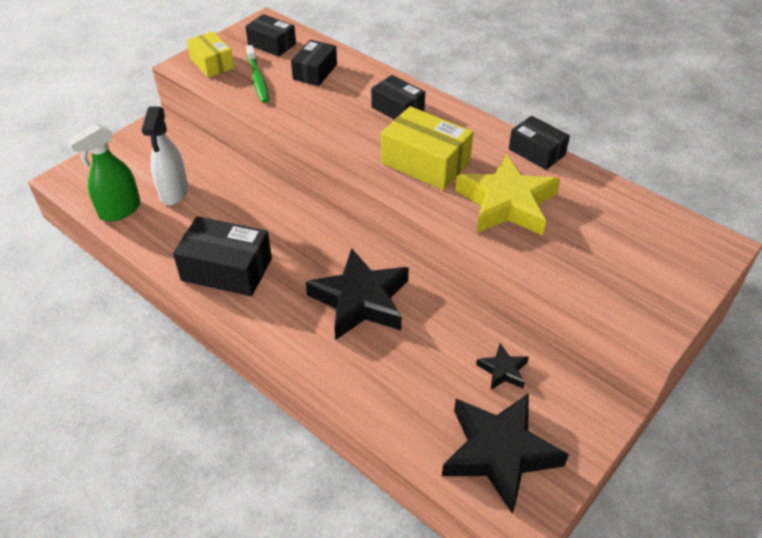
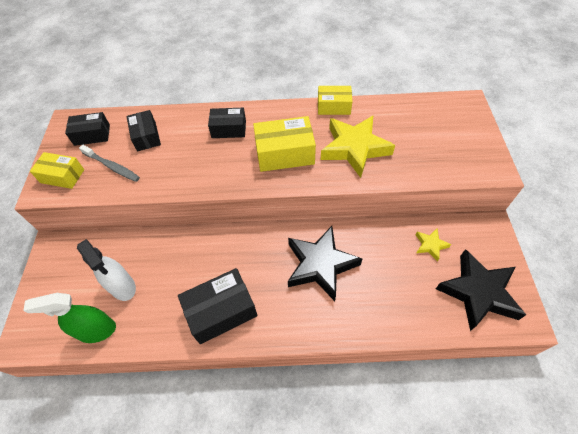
camera: 40 degrees left, 10 degrees up
(120, 210) = (97, 330): green spray bottle -> green spray bottle turned 75 degrees clockwise
(258, 79) = (112, 167): green toothbrush -> grey toothbrush
(503, 370) = (430, 245): black star -> yellow star
(536, 152) = (334, 106): black box -> yellow box

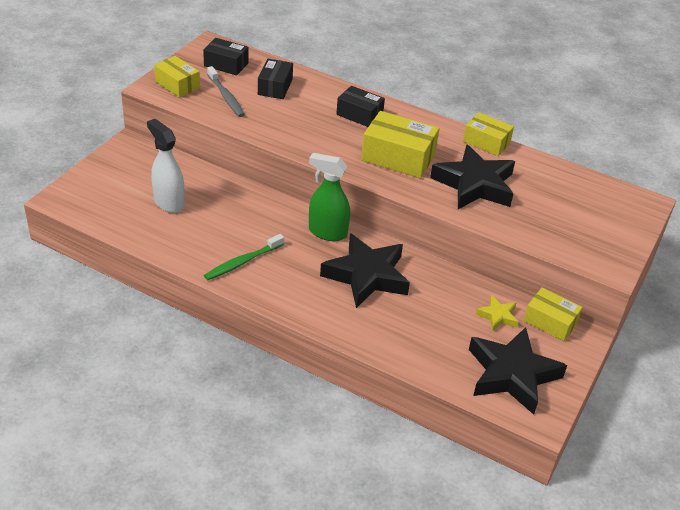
camera: 25 degrees right, 15 degrees down
(97, 330) = (125, 222): green spray bottle -> green spray bottle (327, 232)
(123, 287) = (169, 202): white spray bottle -> white spray bottle turned 150 degrees clockwise
(221, 311) = (242, 262): black box -> green toothbrush
(354, 148) = (474, 184): yellow star -> black star
(464, 229) = (550, 322): none -> yellow box

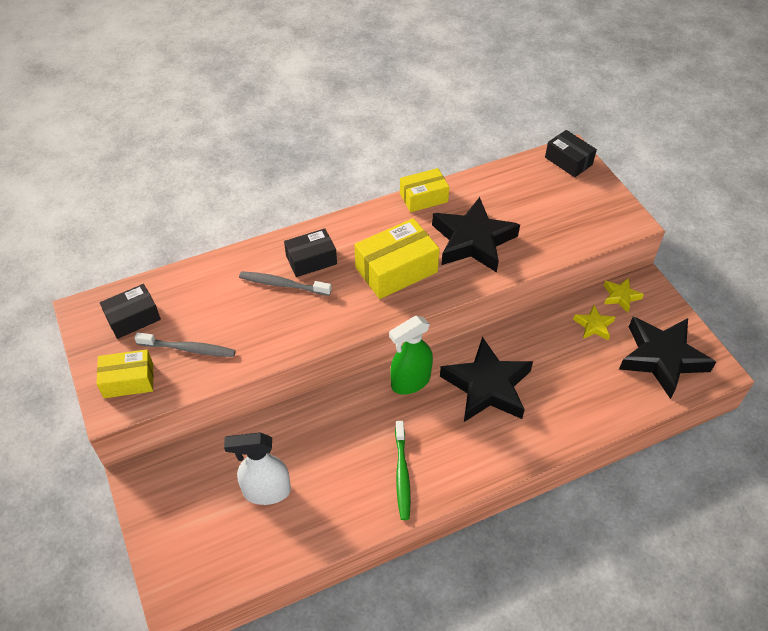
camera: 50 degrees left, 10 degrees up
(275, 87) = (210, 299): black box -> black box (568, 161)
(323, 111) = (282, 284): none -> grey toothbrush
(550, 322) = (620, 296): yellow box -> yellow star

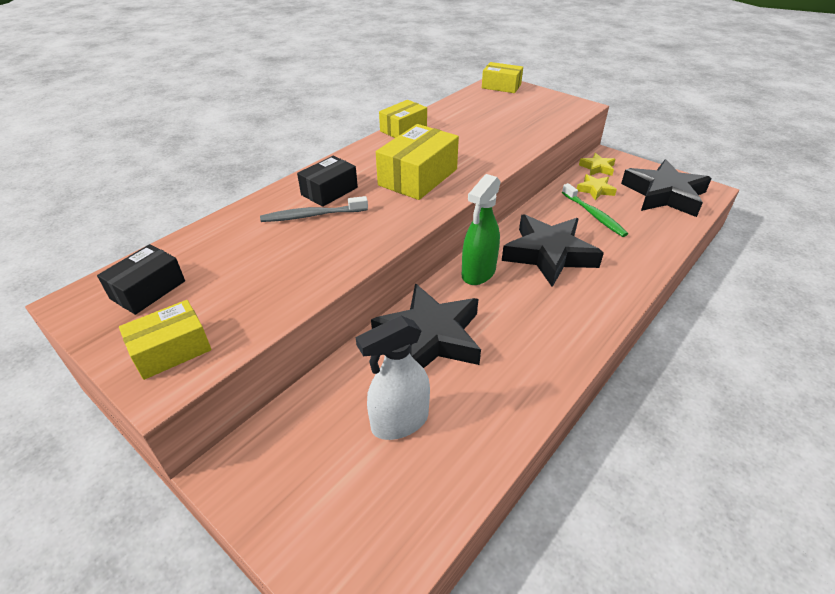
camera: 25 degrees left, 10 degrees down
(189, 349) = (236, 296): grey toothbrush -> none
(402, 474) = (531, 349): green toothbrush -> green toothbrush (594, 215)
(473, 241) = (469, 144): black star -> black star (430, 336)
(568, 161) = (501, 86): black box -> yellow box

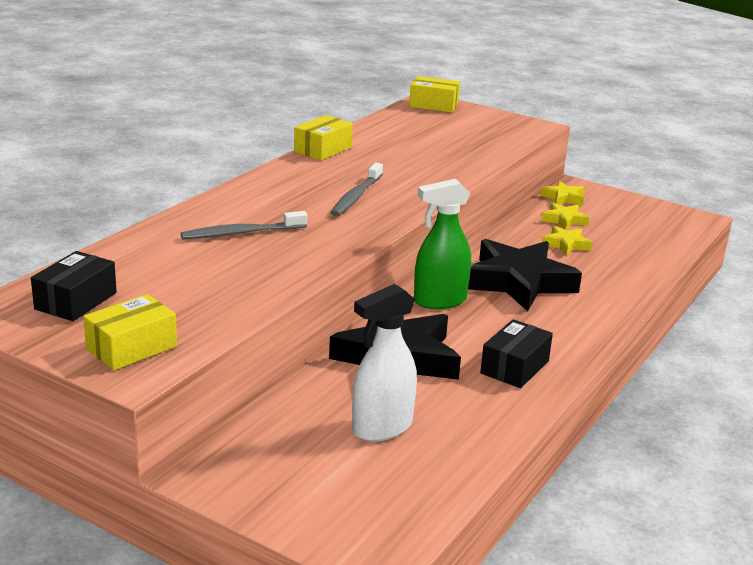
camera: 10 degrees left, 15 degrees down
(329, 191) = (253, 211): black box -> black box (515, 367)
(418, 177) = (356, 196): yellow box -> grey toothbrush
(478, 273) = (439, 301): green spray bottle -> green spray bottle turned 45 degrees clockwise
(594, 215) = (566, 244): green toothbrush -> yellow star
(664, 194) = (646, 223): black star -> none

